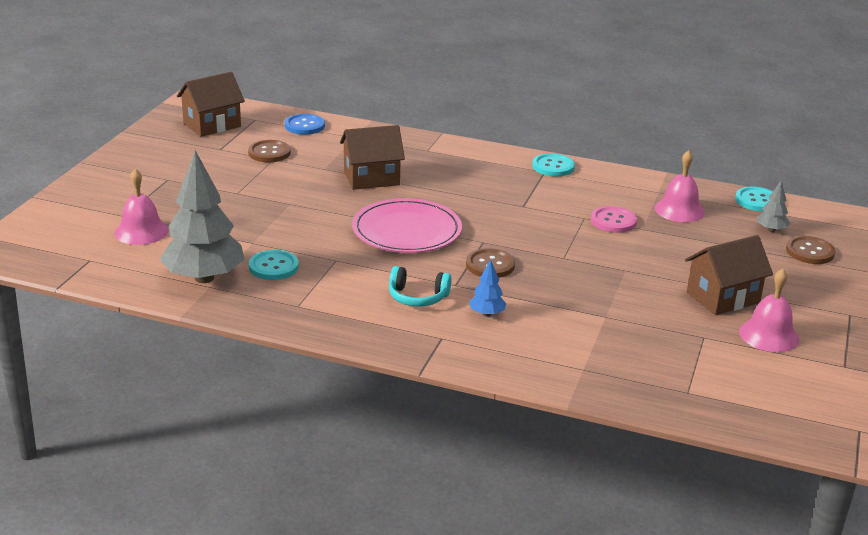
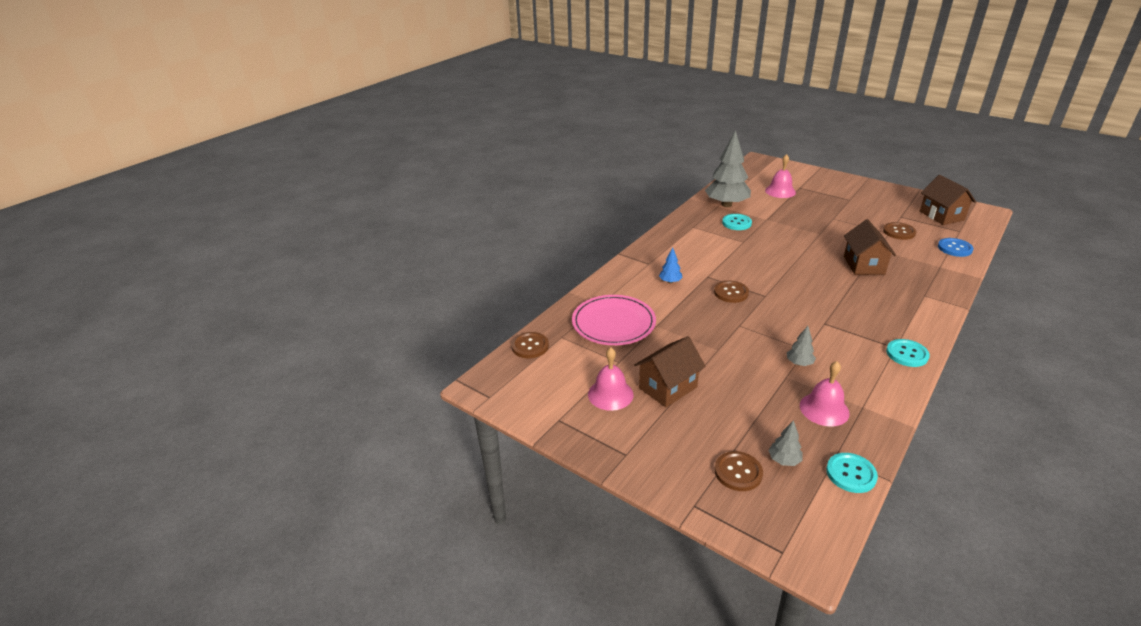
camera: 110 degrees right, 5 degrees up
(407, 230) = (781, 269): pink plate -> pink plate (613, 323)
(417, 297) = (694, 262): turquoise headphones -> none
(613, 221) = (799, 363): pink button -> grey tree
(723, 297) = (668, 387): brown house -> brown house turned 60 degrees clockwise
(731, 416) = (530, 346): none -> brown button

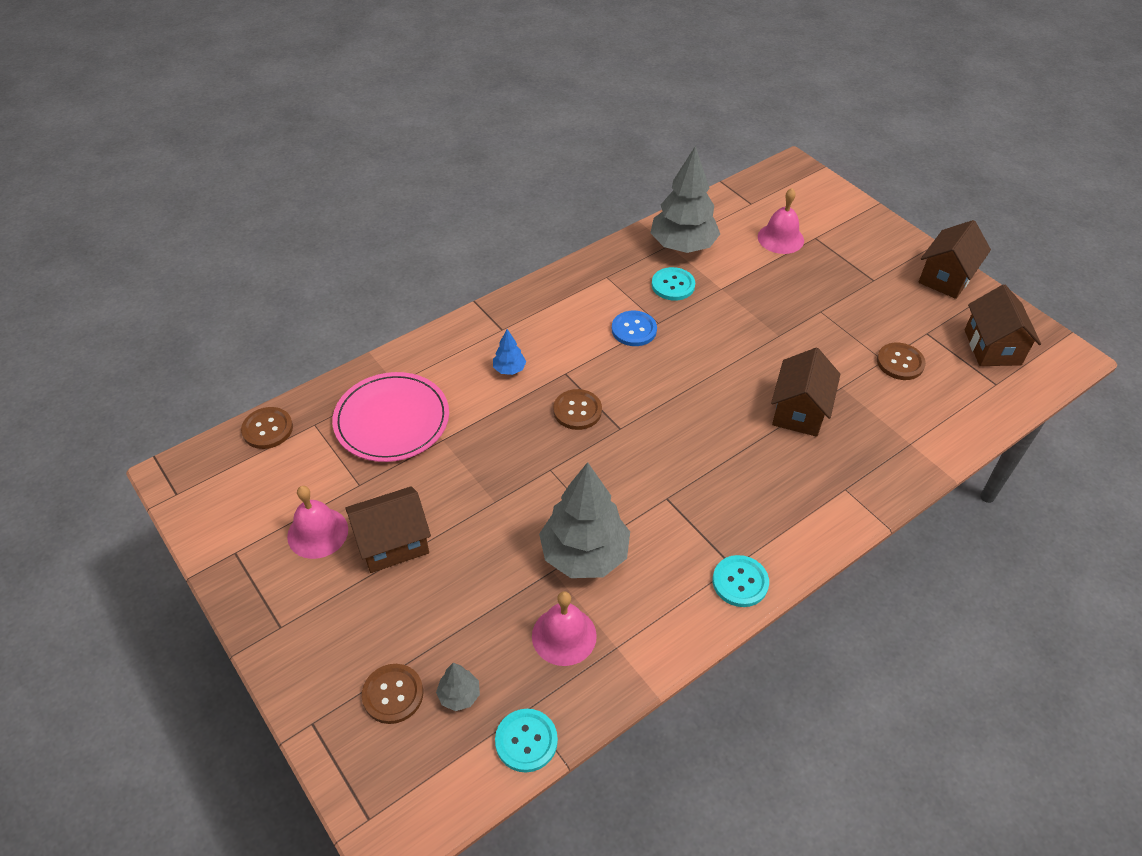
camera: 15 degrees right, 15 degrees up
(799, 363) = (584, 554): grey tree -> grey tree, size x2.29
(887, 191) = (946, 277): none -> brown house
(954, 248) = (960, 415): blue button -> blue button (634, 330)

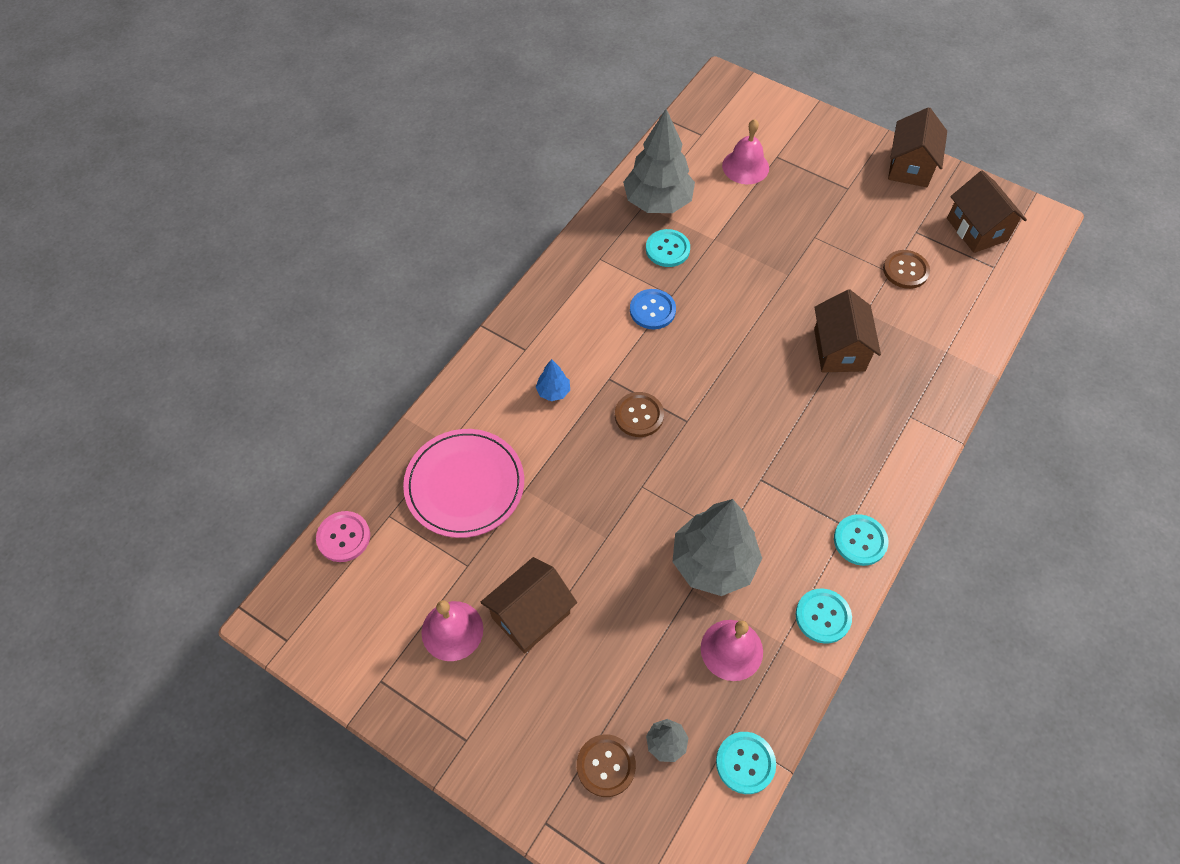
camera: 20 degrees left, 10 degrees up
(267, 429) = (343, 537): brown button -> pink button
(669, 637) = (823, 616): none -> turquoise button

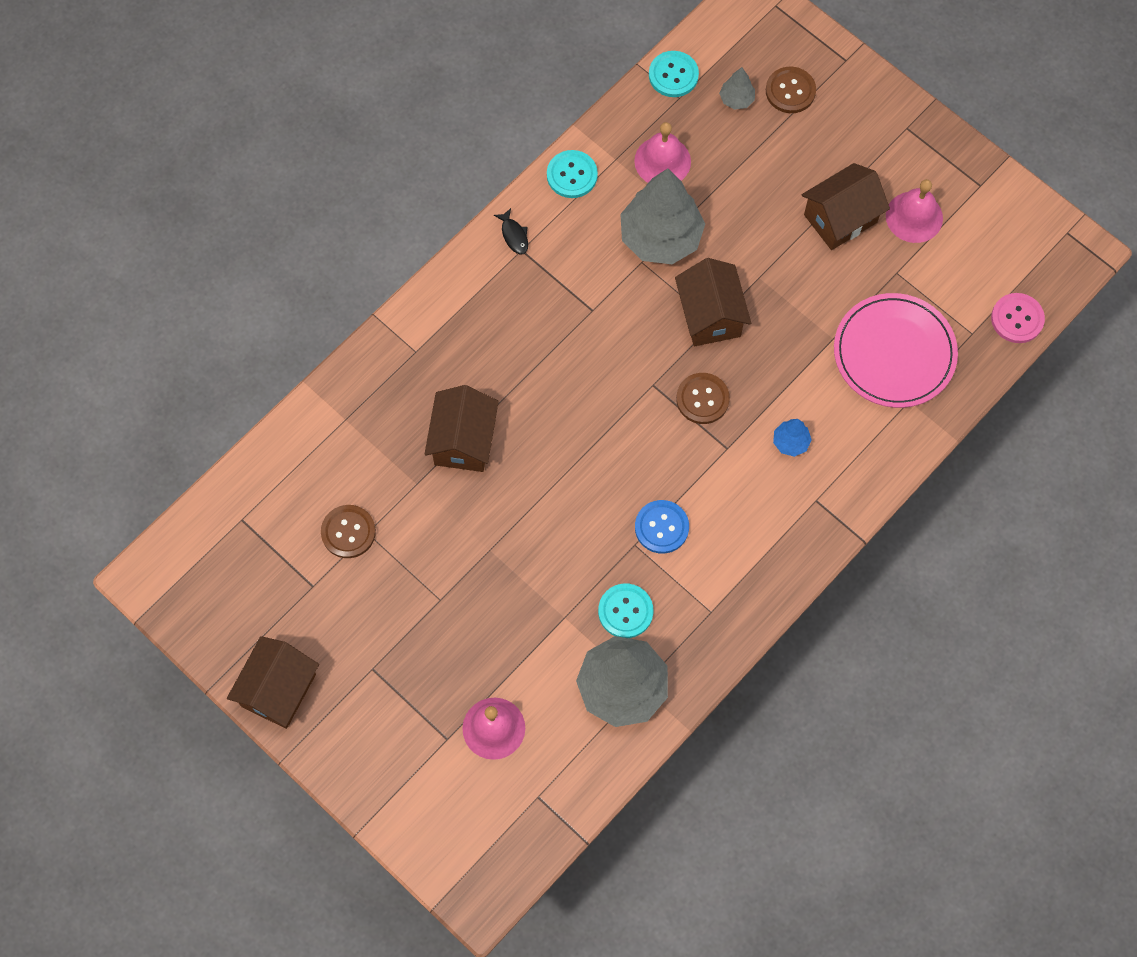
camera: 170 degrees left, 10 degrees up
(860, 540) = (514, 235): turquoise button -> black fish
(977, 229) = (237, 576): brown house -> brown house (710, 315)

